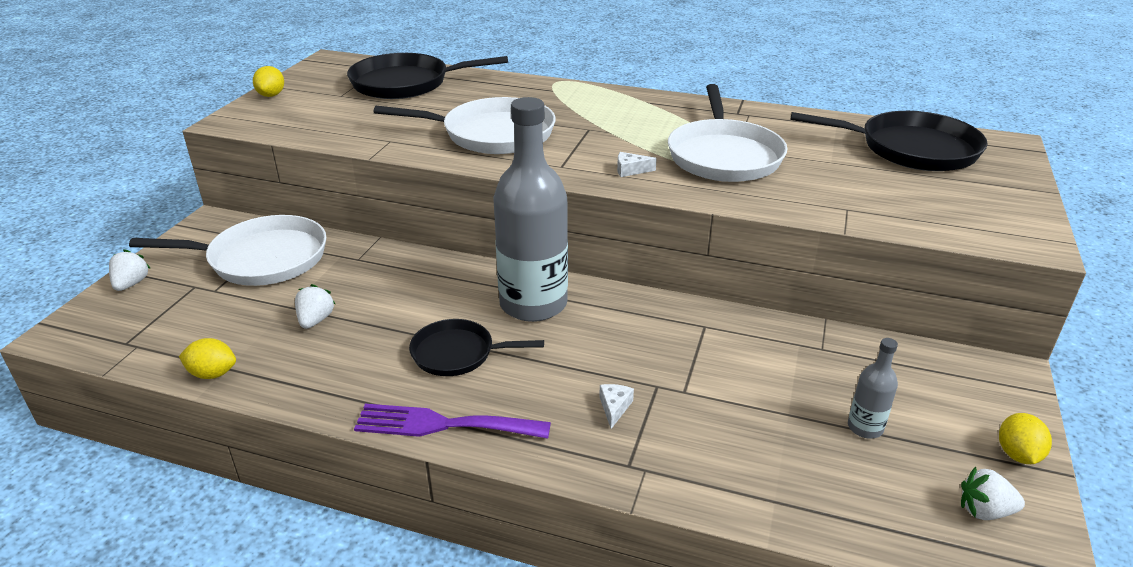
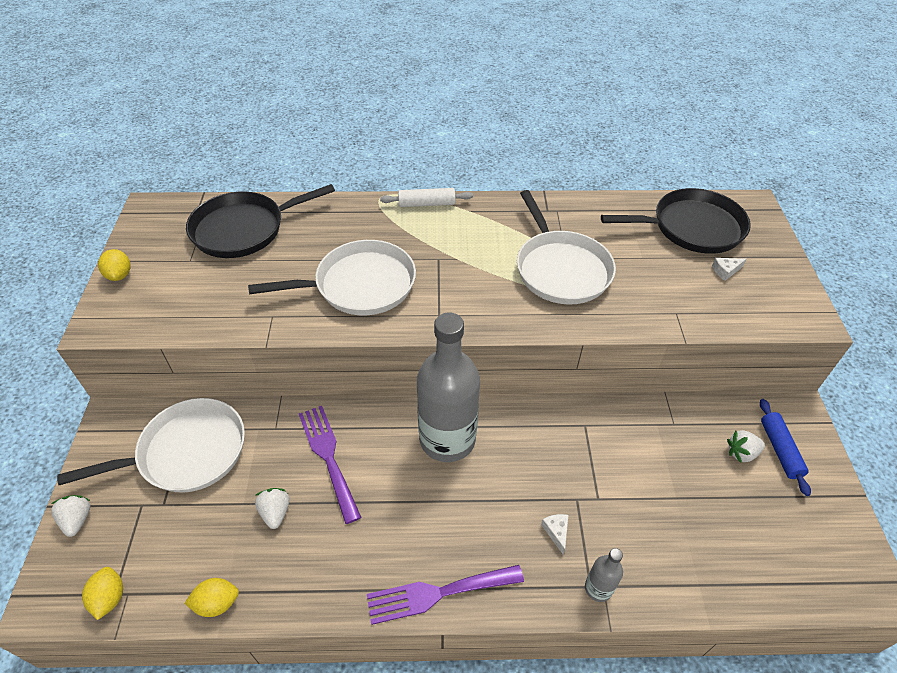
camera: 20 degrees left, 15 degrees up
(397, 290) = (328, 456): none -> purple fork
(457, 353) = (412, 513): black pan -> none
(603, 91) = (426, 204): none -> white rolling pin
(630, 170) = (497, 306): white cheese -> white cheese (725, 271)
(865, 427) = (729, 494): grey bottle -> grey bottle (598, 588)
(961, 403) = (779, 450): none -> blue rolling pin
(984, 511) = (826, 546): white strawberry -> white strawberry (741, 453)
(1017, 454) = (828, 487): yellow lemon -> yellow lemon (109, 598)

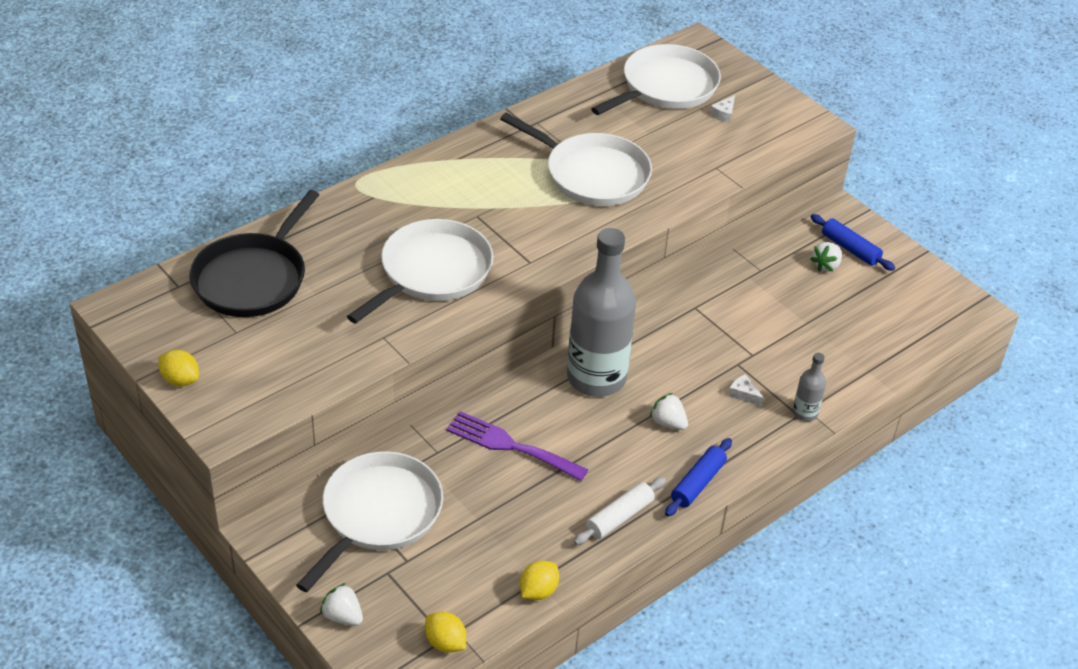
camera: 40 degrees left, 5 degrees down
(275, 512) = (513, 508): white strawberry -> white strawberry (668, 423)
(426, 204) = (409, 170): white rolling pin -> white rolling pin (619, 517)
(437, 593) = (698, 483): purple fork -> blue rolling pin
(692, 227) = (666, 87): black pan -> white pan

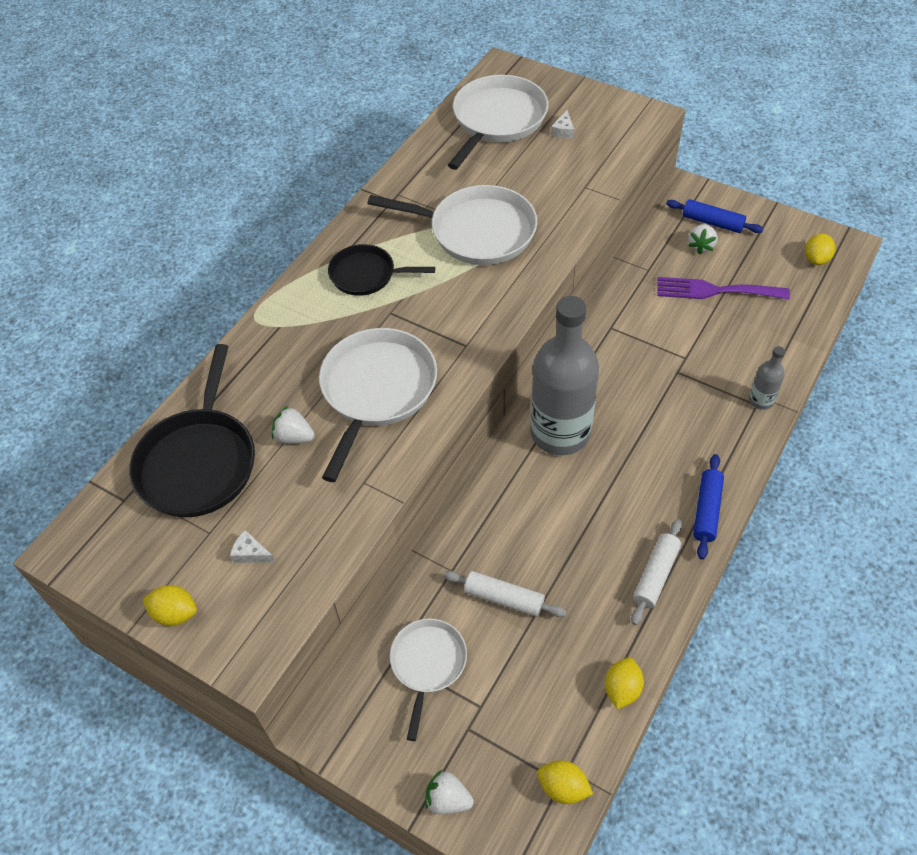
camera: 15 degrees left, 10 degrees up
(378, 514) = (427, 664): white pan -> white pan, size x0.61
(472, 179) = (366, 275): none -> black pan
(472, 488) = (504, 598): none -> white rolling pin
(510, 446) = (517, 536): purple fork -> purple fork (715, 291)
(668, 423) = (648, 456): white strawberry -> white strawberry (294, 437)
(743, 394) = (698, 401): white cheese -> white cheese (251, 553)
(936, 312) = (816, 259): none -> yellow lemon

